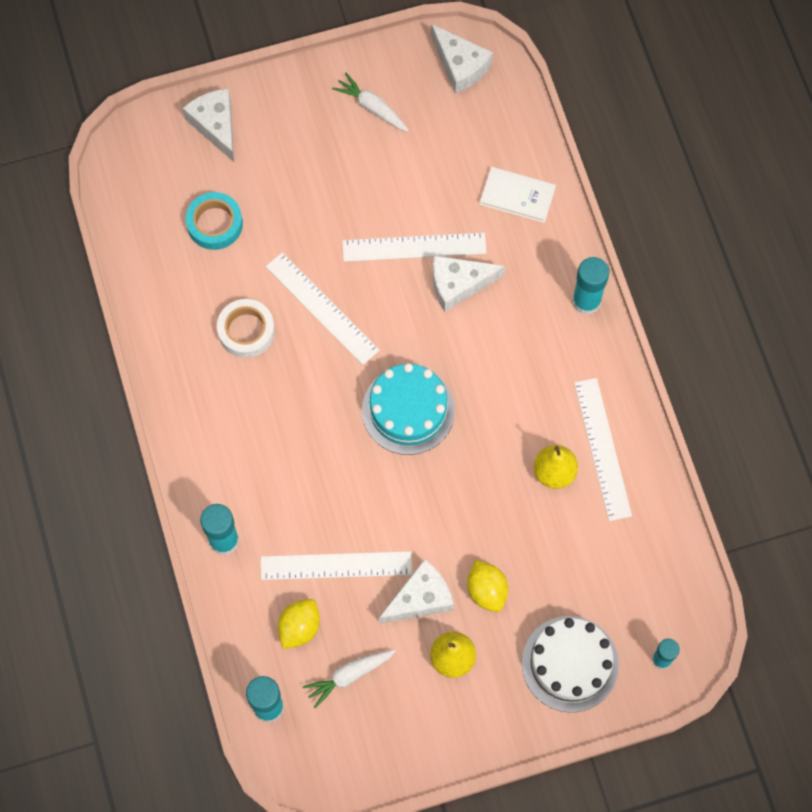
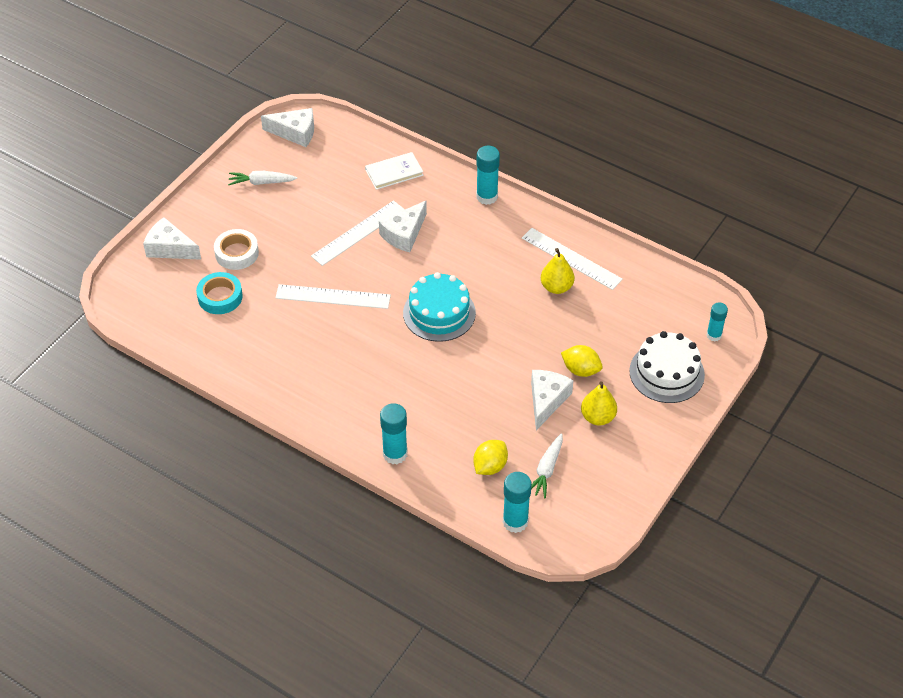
camera: 40 degrees left, 20 degrees down
(246, 331) = (296, 338): white tape -> white tape (237, 253)
(299, 627) = (490, 466): yellow lemon -> yellow lemon turned 45 degrees clockwise
(336, 565) = (478, 419): white ruler -> none

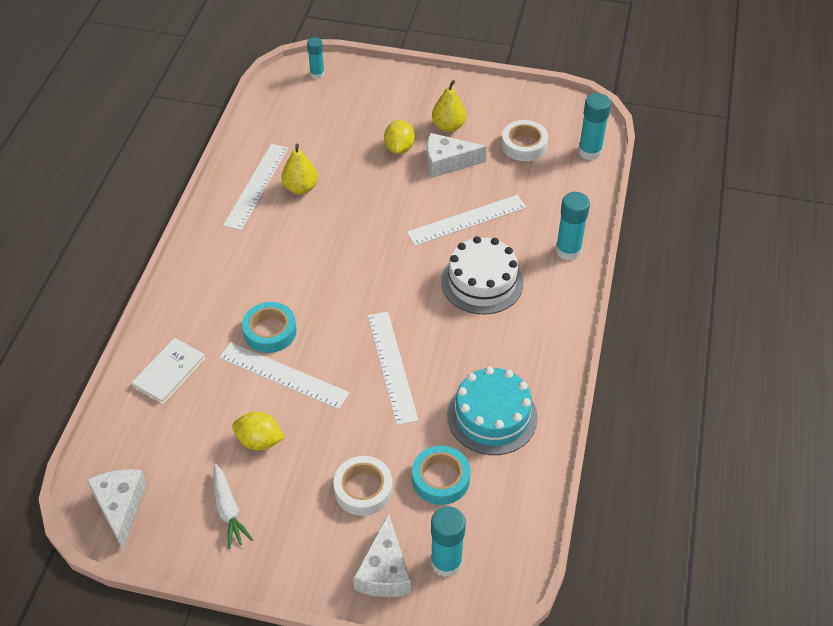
camera: 110 degrees left, 0 degrees up
(394, 172) = (169, 372): white book -> white book turned 75 degrees clockwise
(404, 234) = (270, 331): white cheese -> turquoise tape
(439, 313) = (375, 268): turquoise cake -> turquoise cake (492, 416)
(466, 392) = (466, 220): none -> white ruler
(487, 196) = (185, 275): turquoise glue stick -> turquoise glue stick (446, 562)
(490, 466) = (542, 182): yellow lemon -> yellow lemon (259, 441)
(546, 470) = (524, 145): white carrot -> white tape
(666, 373) = (375, 94): white cake -> white cake (482, 282)

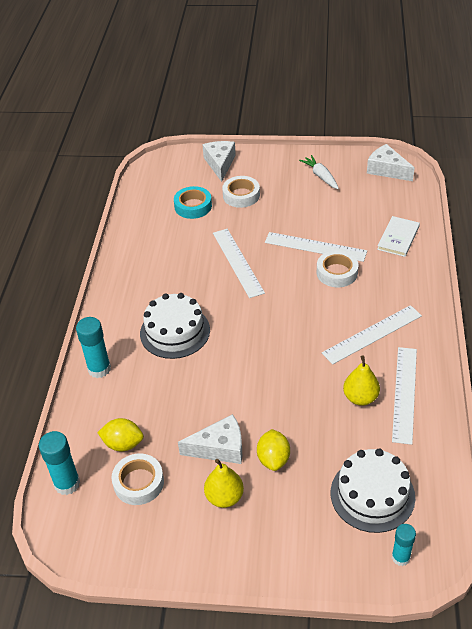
camera: 175 degrees right, 5 degrees down
(120, 506) = (387, 170): white cheese -> white cheese turned 150 degrees clockwise
(259, 441) = (316, 209): yellow lemon -> yellow lemon (123, 444)
(270, 331) = (337, 273): turquoise tape -> white tape
(322, 114) = (372, 494): none -> white cake
(446, 562) = (185, 171): turquoise glue stick -> none
(466, 220) = (193, 386): white ruler -> white ruler (372, 334)
(492, 416) = (161, 242): turquoise cake -> none

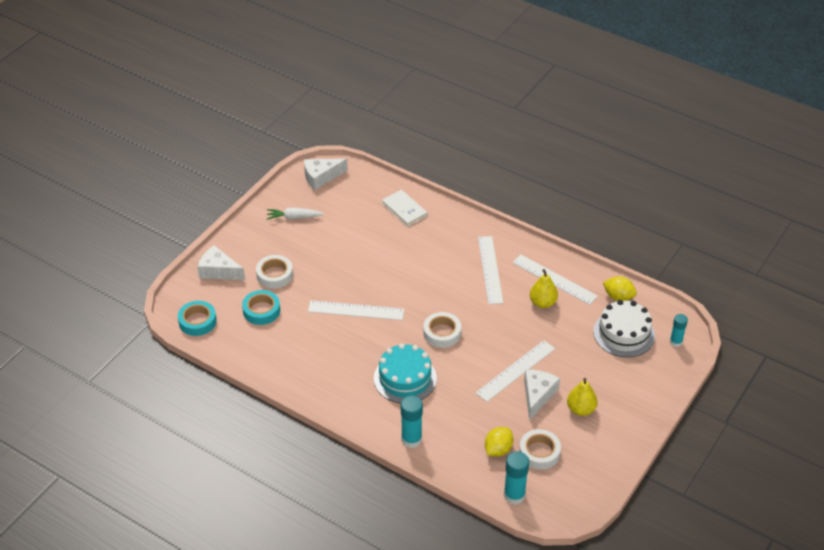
camera: 65 degrees left, 0 degrees up
(154, 178) = (197, 321): none -> turquoise tape
(175, 331) = (405, 378): white cake -> turquoise cake
(273, 459) = (565, 370): yellow lemon -> yellow lemon (618, 297)
(315, 247) = (376, 258): white ruler -> white ruler (516, 370)
(337, 273) = (414, 259): white tape -> white tape (442, 333)

